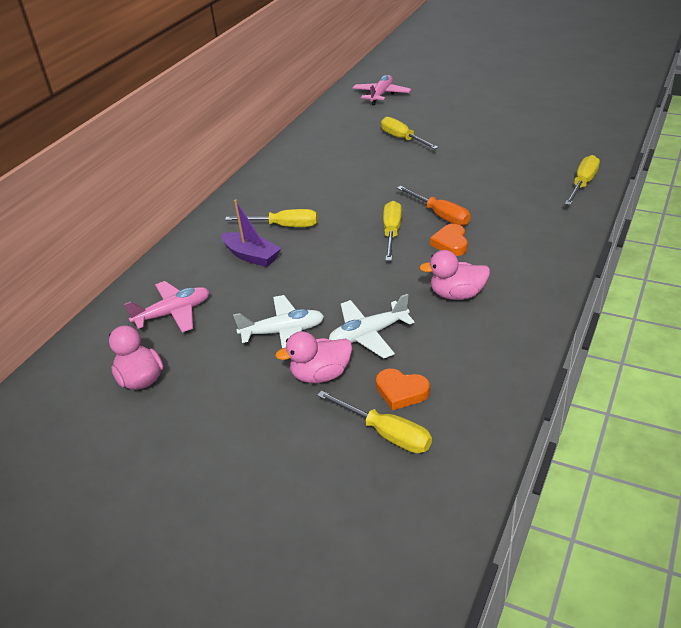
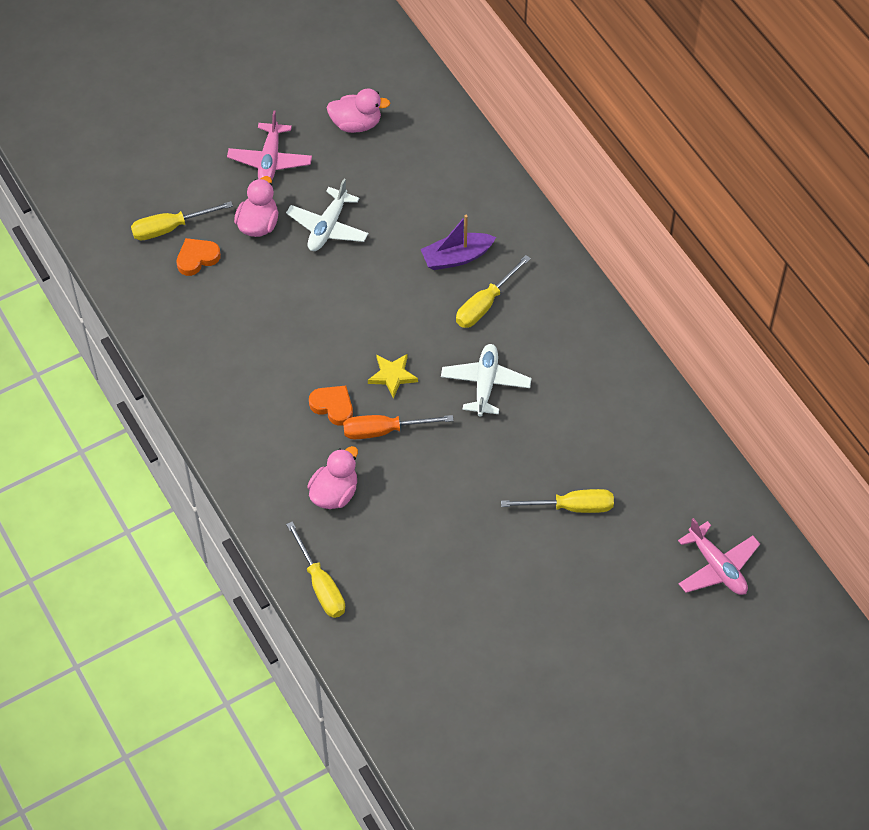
camera: 120 degrees right, 20 degrees up
(173, 313) = (421, 171): pink plane -> pink plane (270, 160)
(368, 335) = (272, 275): white plane -> white plane (485, 384)
(392, 233) = (392, 376): yellow screwdriver -> yellow star
(457, 294) = (262, 361): pink duck -> pink duck (334, 493)

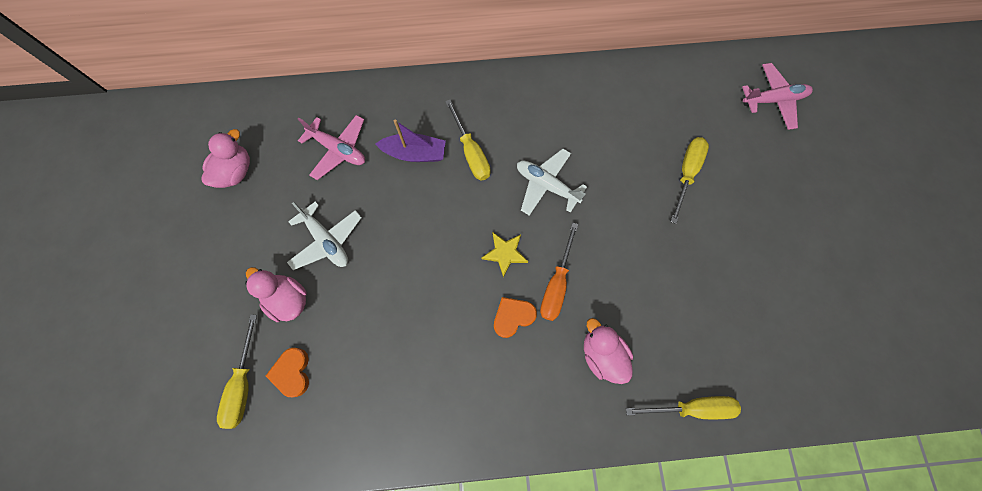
camera: 65 degrees left, 15 degrees up
(270, 160) = (227, 259): pink plane -> pink plane (338, 150)
(456, 257) = (415, 153): purple boat -> purple boat turned 90 degrees counterclockwise

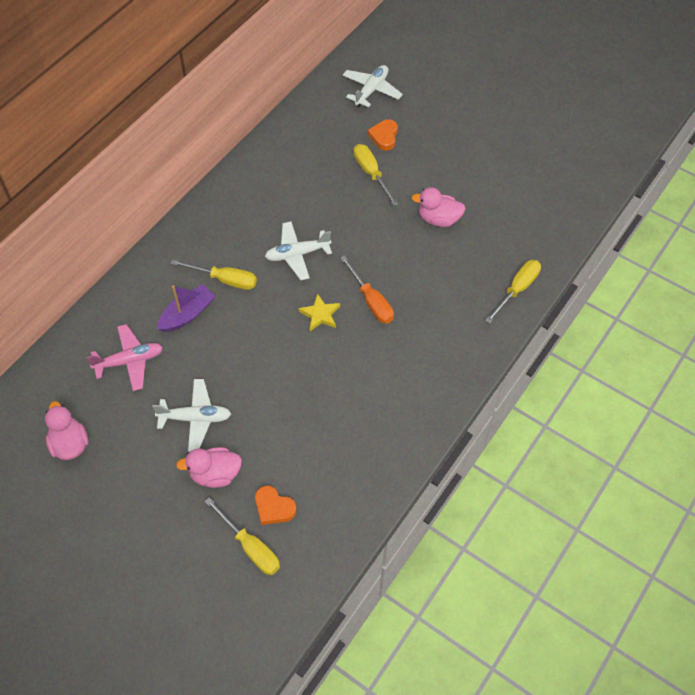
camera: 50 degrees left, 15 degrees down
(513, 317) = (368, 342): orange heart -> orange heart (384, 137)
(602, 354) = (441, 311): pink duck -> pink duck (438, 219)
(773, 100) = (371, 90): pink plane -> white plane

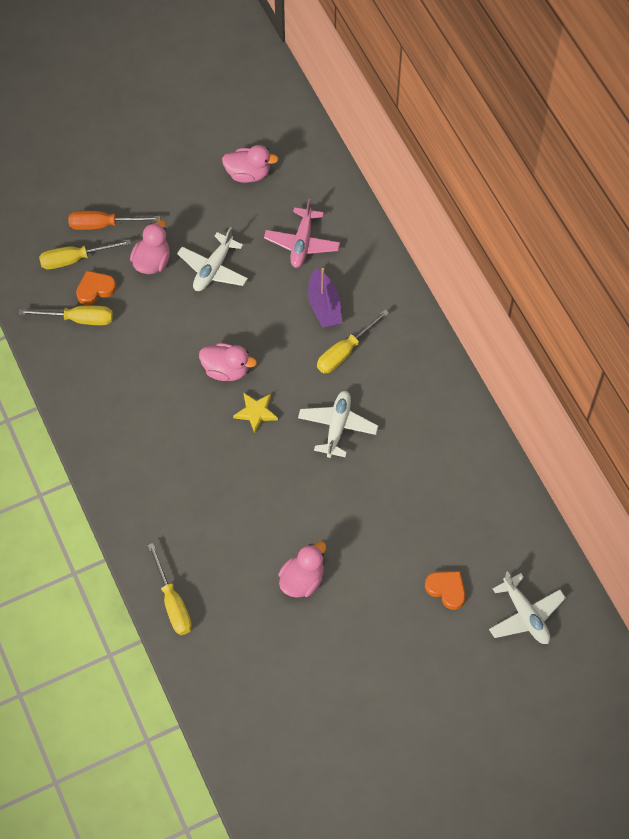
camera: 120 degrees right, 5 degrees up
(293, 355) = (226, 370): none -> pink duck
(371, 173) = (401, 548): yellow screwdriver -> yellow screwdriver (79, 319)
(371, 301) = (243, 463): orange screwdriver -> orange screwdriver (103, 224)

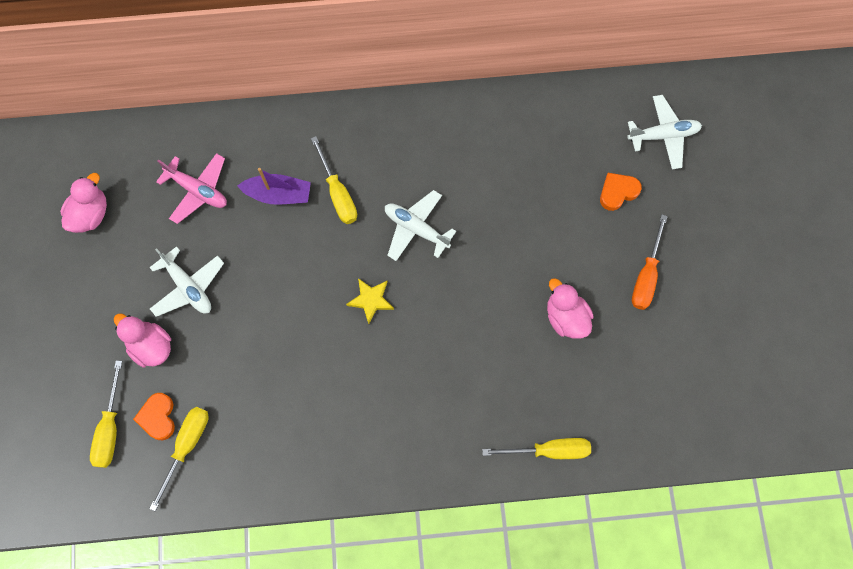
camera: 70 degrees left, 10 degrees up
(103, 224) = (81, 383): orange screwdriver -> orange screwdriver (646, 276)
(226, 370) = (311, 313): pink duck -> none

